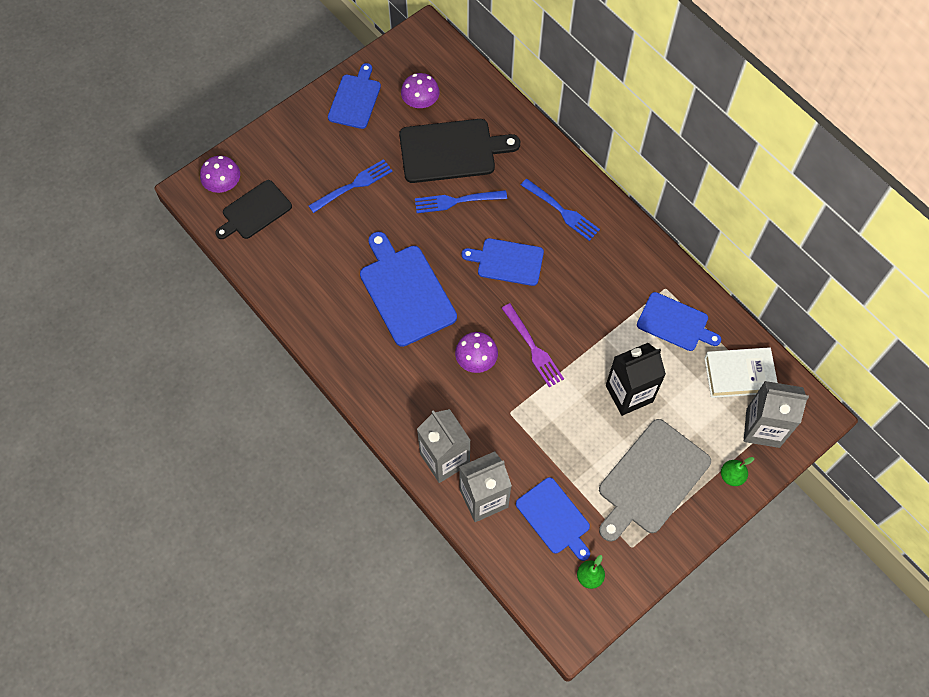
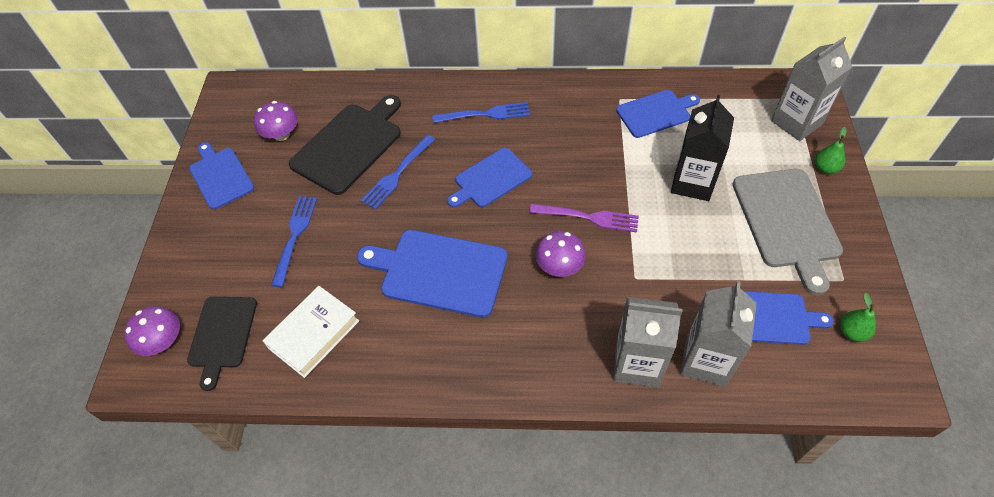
camera: 45 degrees left, 10 degrees down
(739, 375) = (737, 106): white book -> white book (314, 334)

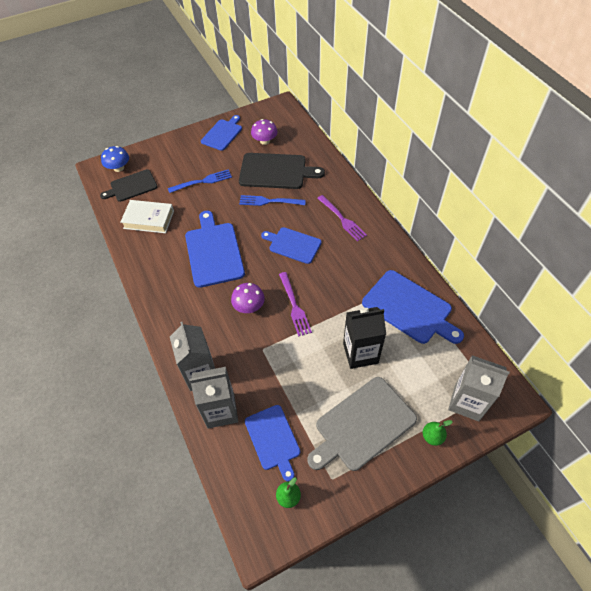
camera: 60 degrees right, 0 degrees up
(163, 341) = (118, 168): purple mushroom -> blue mushroom
(485, 114) = (342, 219): blue fork -> purple fork
(655, 113) = (410, 308): blue cutting board -> blue cutting board, size x1.55

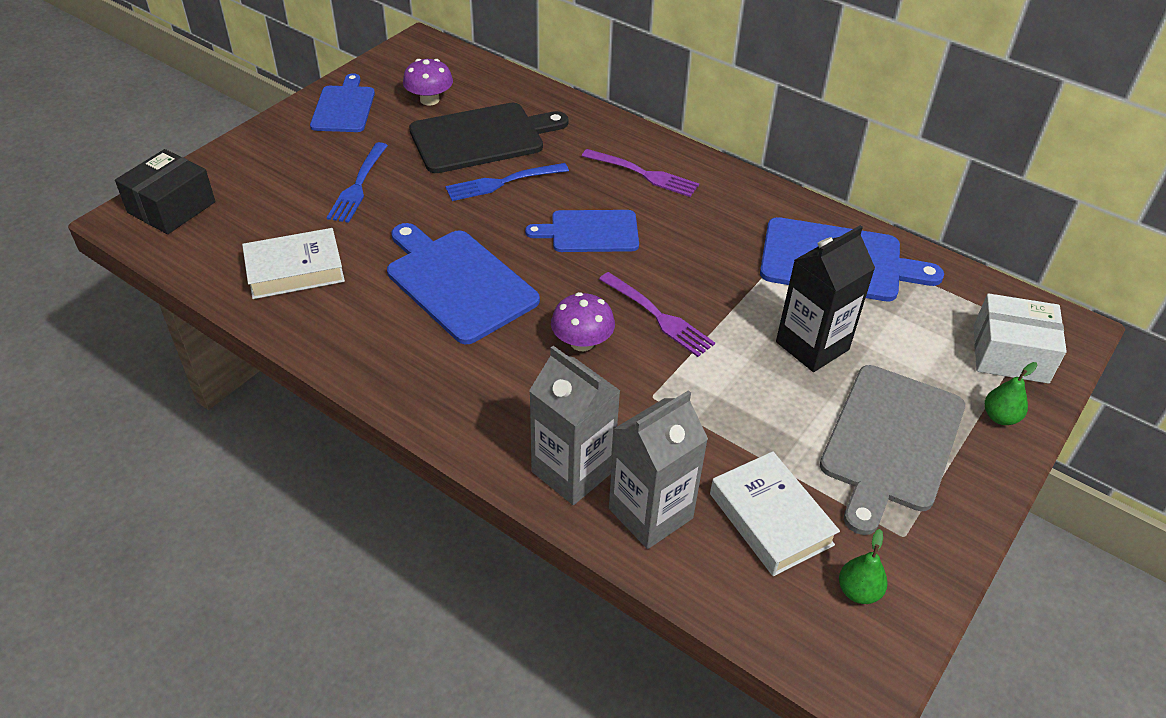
camera: 30 degrees left, 10 degrees down
(118, 168) = (171, 207): blue mushroom -> black box
(131, 186) = (221, 229): black cutting board -> none
(202, 181) = (358, 185): blue fork -> blue fork turned 150 degrees clockwise
(273, 439) = (770, 519): blue cutting board -> white book
(467, 402) = (1010, 354): grey carton -> white box

